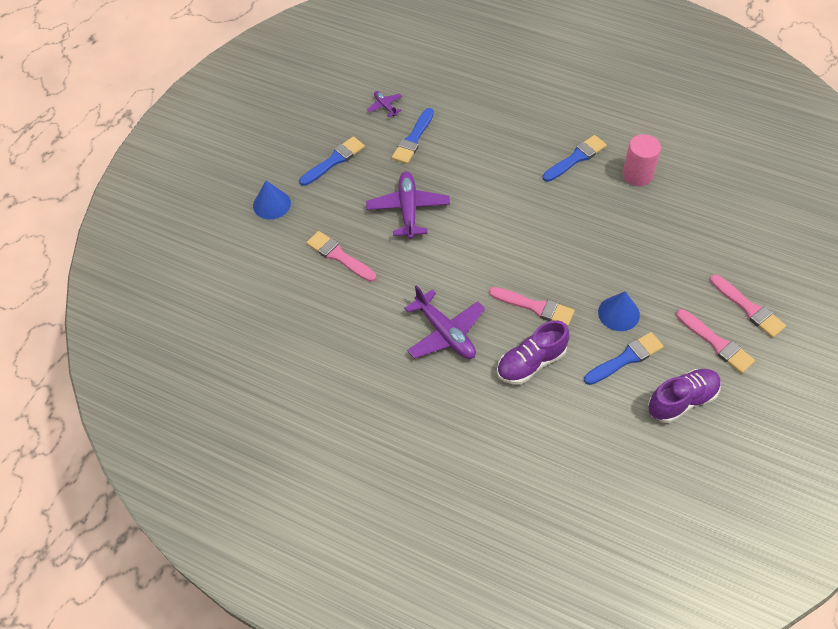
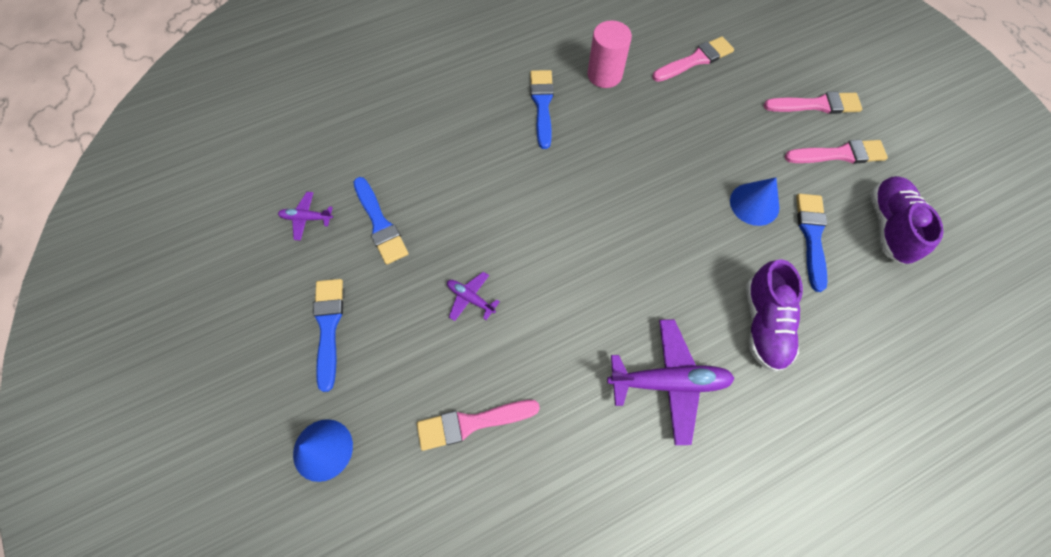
camera: 55 degrees left, 10 degrees up
(408, 209) = (470, 298): purple plane -> purple plane, size x0.51
(535, 307) = (696, 269): pink brush -> pink brush (695, 60)

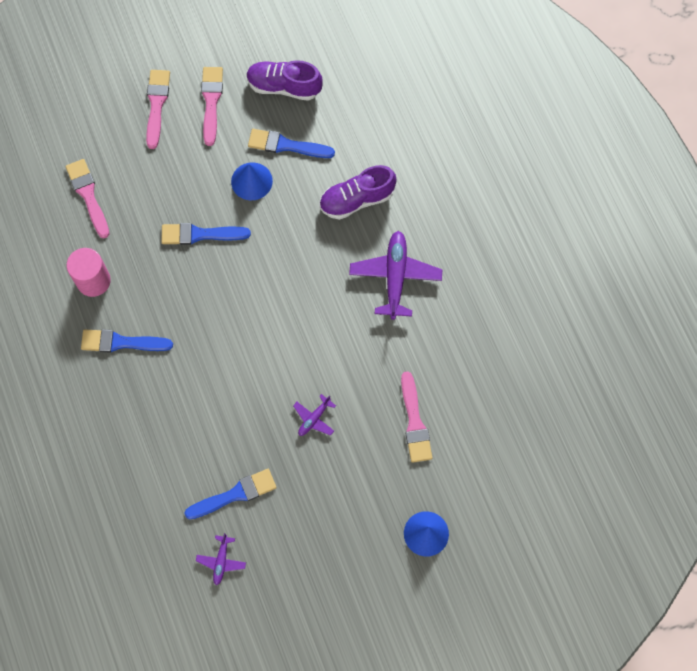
camera: 85 degrees left, 5 degrees up
(328, 327) = (328, 535): blue brush -> blue brush (200, 234)
(763, 324) = (356, 200): purple shoe -> purple shoe turned 150 degrees clockwise

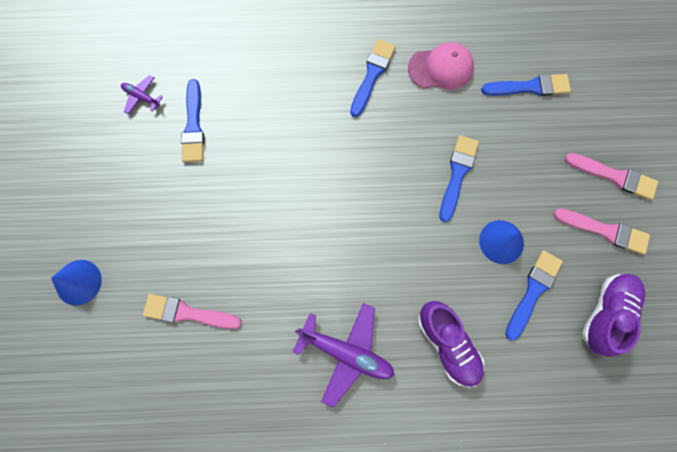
camera: 110 degrees right, 5 degrees up
(88, 195) = (530, 87): pink brush -> blue brush
(93, 281) = (440, 68): pink cylinder -> pink cap
(314, 418) = (232, 218): purple plane -> none
(356, 200) = (447, 343): purple shoe -> purple shoe turned 150 degrees clockwise

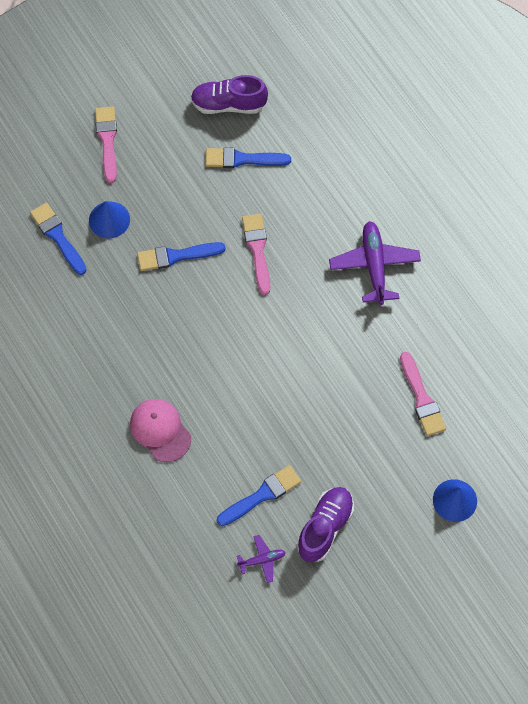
camera: 120 degrees left, 10 degrees down
(142, 97) = (262, 560): purple plane -> purple plane turned 105 degrees counterclockwise
(372, 75) = (120, 370): blue brush -> none
(440, 68) = (80, 316): pink cap -> pink cap (160, 430)
(447, 343) = (321, 199): purple shoe -> purple shoe (325, 527)
(501, 242) = (216, 198): blue cone -> blue cone (109, 220)
(605, 231) = (160, 129): pink brush -> pink brush (257, 250)

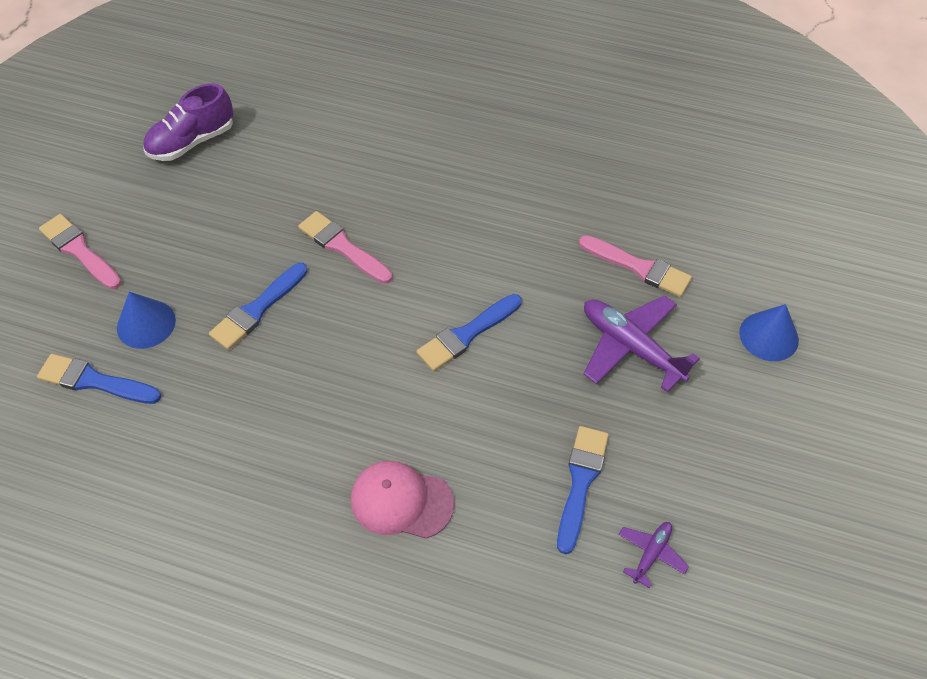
camera: 40 degrees left, 10 degrees down
(242, 159) = (251, 178): blue brush -> blue brush (466, 334)
(325, 527) = (679, 463): purple shoe -> none
(374, 266) = (474, 186): purple plane -> purple plane (631, 347)

